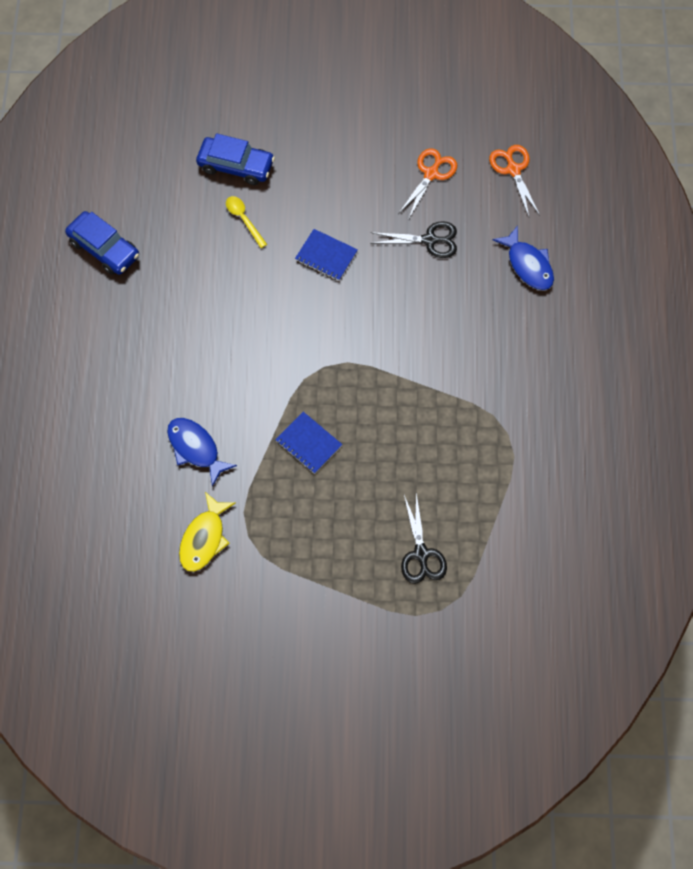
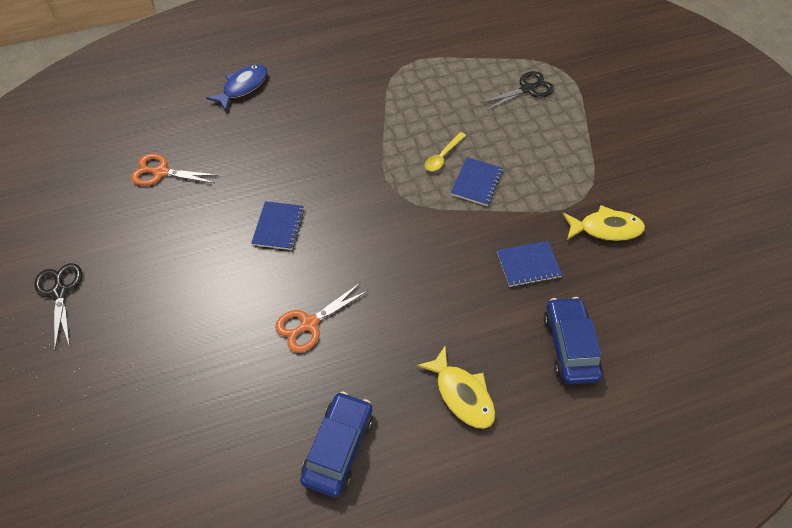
camera: 110 degrees left, 10 degrees down
(103, 346) = (462, 394): none -> yellow fish
(195, 448) = (528, 265): blue fish -> blue notebook
(236, 166) = (185, 344): blue car -> blue car (570, 345)
(244, 219) = (256, 312): yellow spoon -> yellow spoon (442, 156)
(429, 240) = (237, 155): black scissors -> black scissors (60, 292)
(513, 170) = (144, 117): orange scissors -> orange scissors (309, 324)

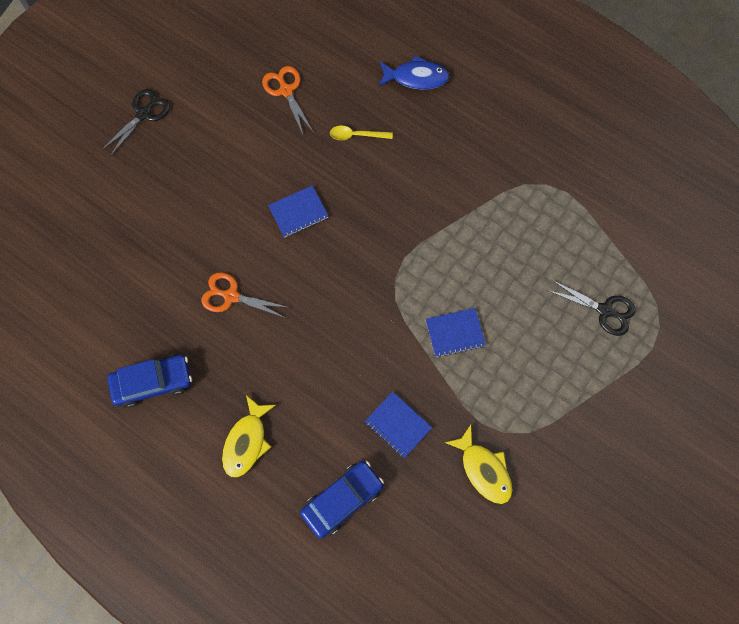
camera: 55 degrees right, 15 degrees up
(442, 156) = (463, 287): yellow spoon -> yellow spoon (356, 135)

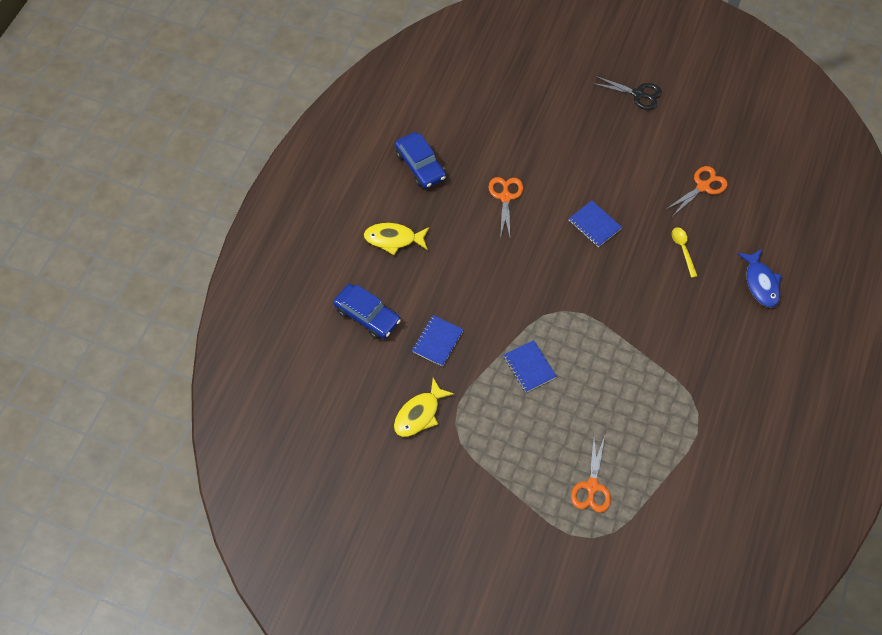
camera: 75 degrees right, 10 degrees down
(604, 310) = (592, 486): black scissors -> orange scissors

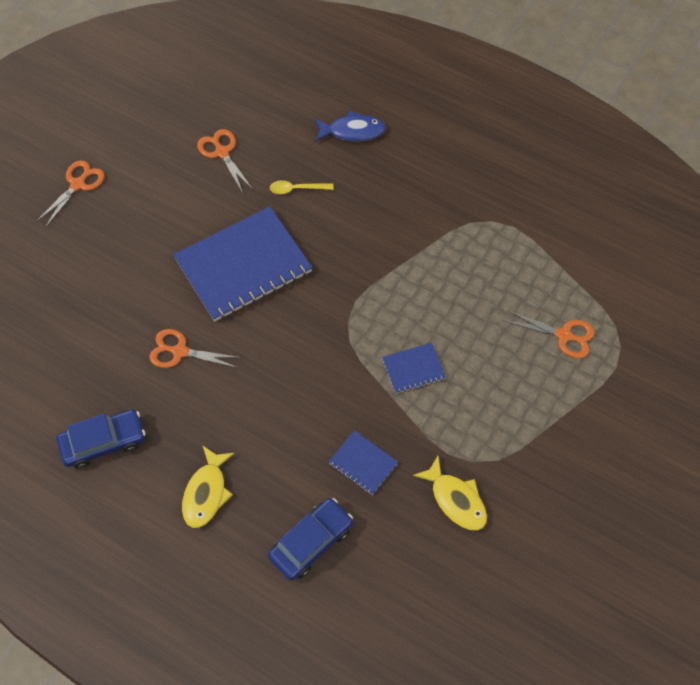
camera: 80 degrees left, 0 degrees up
(594, 225) = (243, 266): blue notebook -> blue notebook, size x2.20
(638, 94) = (78, 185): black scissors -> orange scissors

